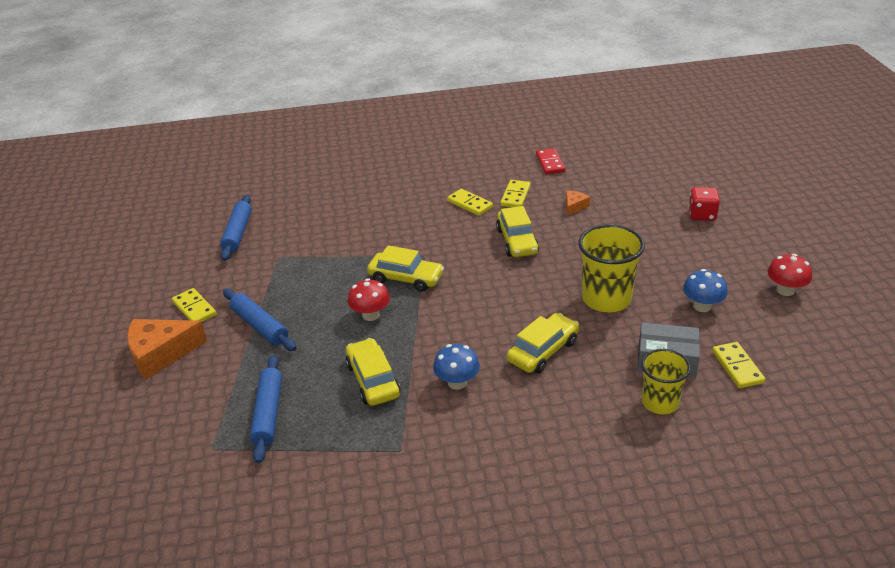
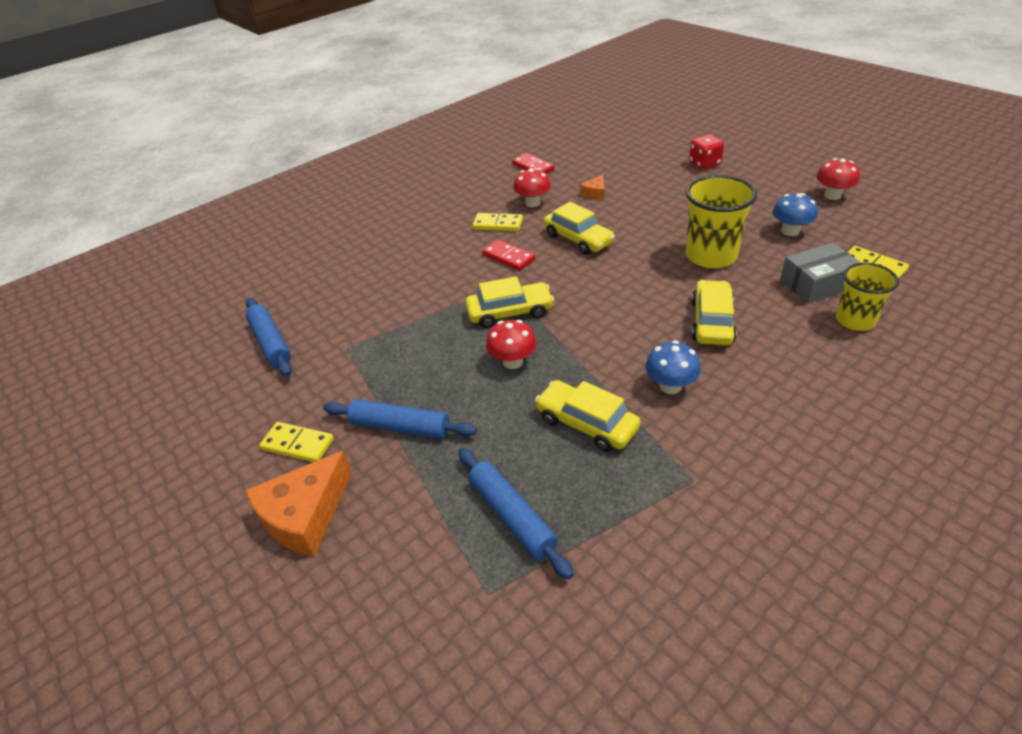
camera: 30 degrees left, 5 degrees up
(449, 235) = (508, 257): none -> red domino
(515, 196) = (533, 203): yellow domino -> red mushroom
(574, 206) = (595, 193): orange cheese -> orange cheese turned 150 degrees counterclockwise

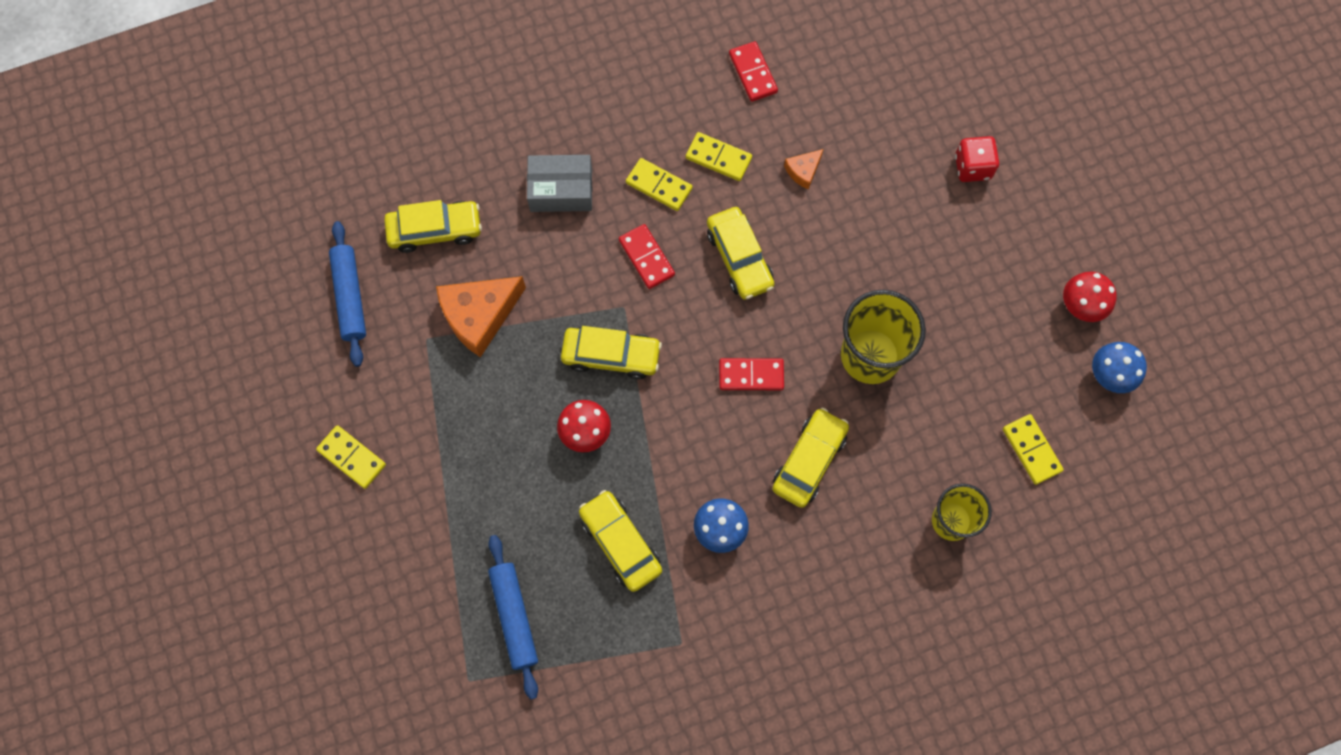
camera: 15 degrees right, 30 degrees up
(305, 515) = (342, 544): orange cheese -> orange cheese (479, 316)
(334, 288) = (435, 230): none -> yellow car
(400, 427) = (450, 475): blue rolling pin -> none
(533, 203) = (718, 158): red mushroom -> yellow domino
(629, 290) = (751, 375): none -> red domino
(790, 231) = (985, 351): blue mushroom -> blue mushroom (1110, 375)
(817, 284) = (952, 452): grey box -> grey box (561, 190)

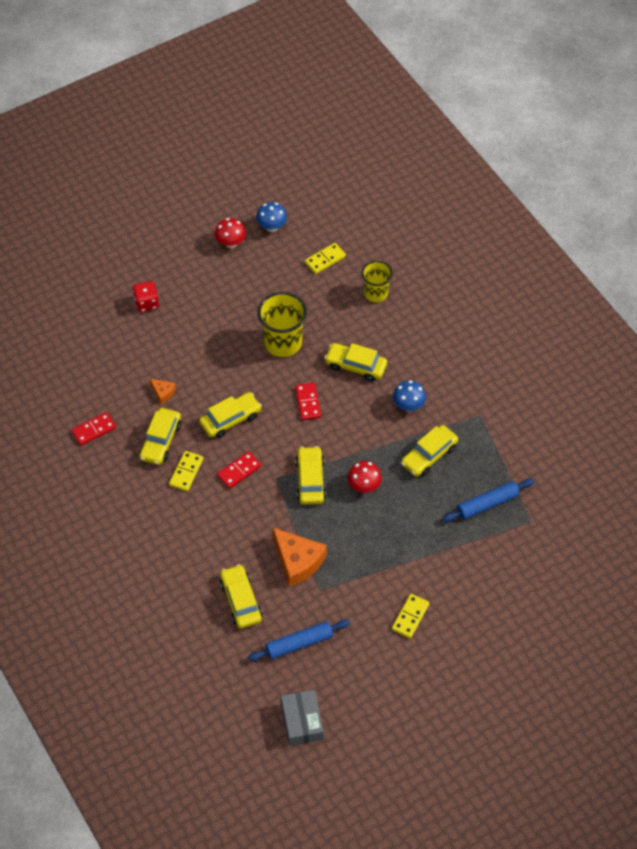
camera: 100 degrees left, 15 degrees down
(561, 190) = (198, 529): grey box -> grey box (302, 722)
(718, 158) = (161, 441): yellow domino -> yellow car

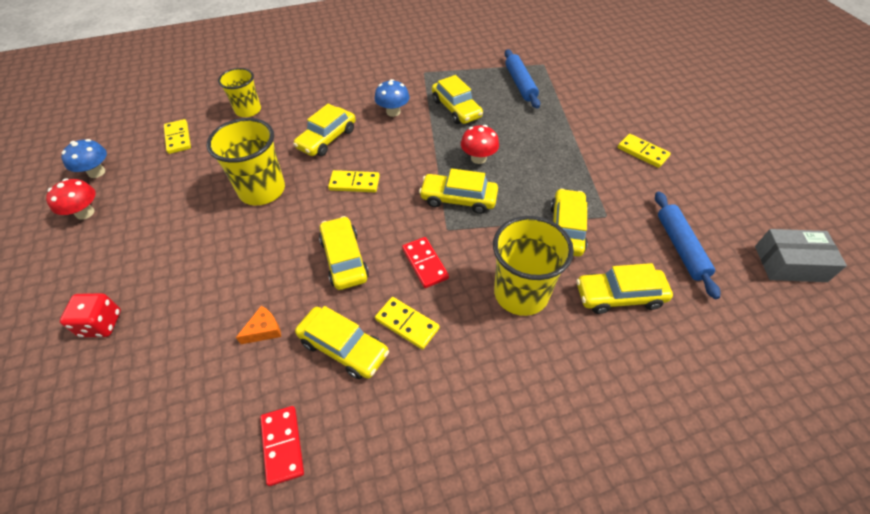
camera: 75 degrees left, 5 degrees down
(228, 537) = (521, 293): none -> yellow cup
(298, 561) = (566, 229): orange cheese -> yellow car
(308, 402) = (354, 183): red domino -> yellow domino

